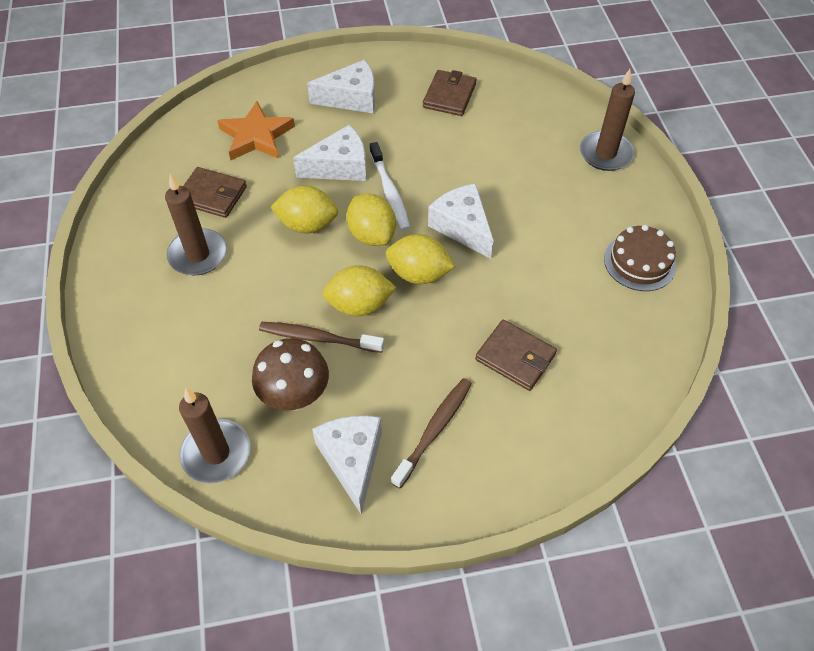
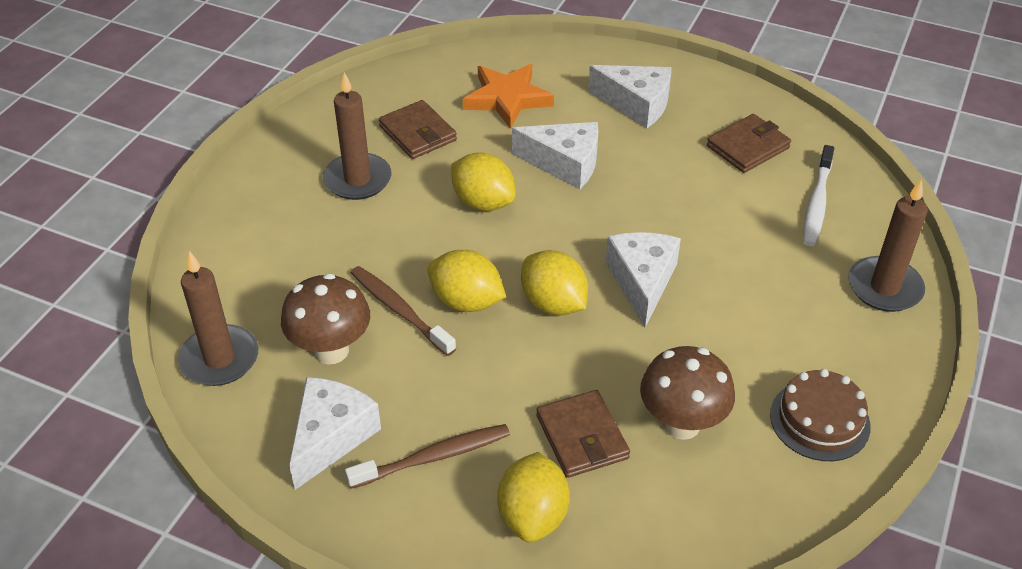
camera: 35 degrees right, 10 degrees down
(372, 235) = (539, 242): yellow lemon -> yellow lemon (533, 516)
(390, 192) = (595, 211): white toothbrush -> white toothbrush (817, 203)
(566, 312) = (681, 424): none -> brown mushroom

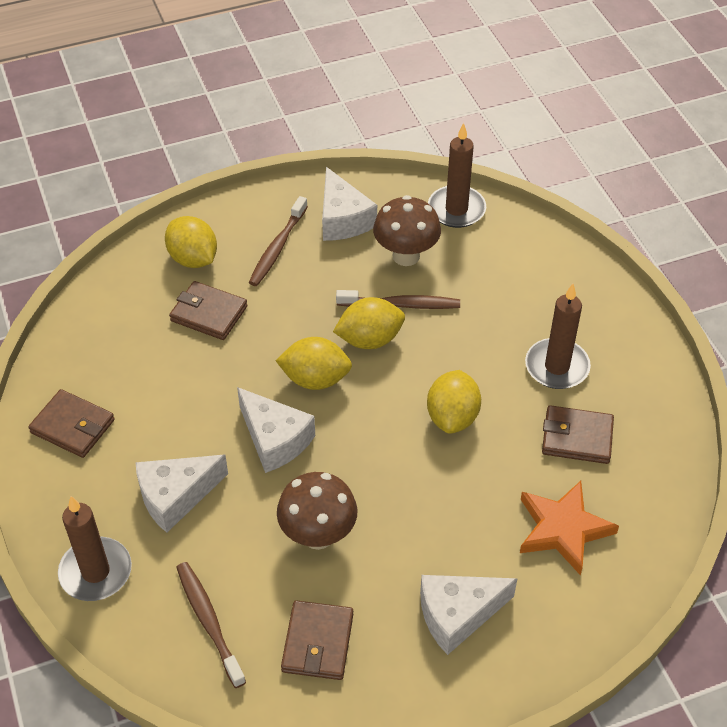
camera: 135 degrees right, 5 degrees up
(483, 202) = (452, 417): yellow lemon -> yellow lemon turned 75 degrees counterclockwise
(565, 164) = (439, 499): white cheese -> white cheese (176, 497)
(681, 424) = (157, 362): brown mushroom -> brown mushroom (318, 535)
(817, 203) = (209, 622): white toothbrush -> brown toothbrush
(819, 420) = (73, 426): brown cake -> brown wallet

